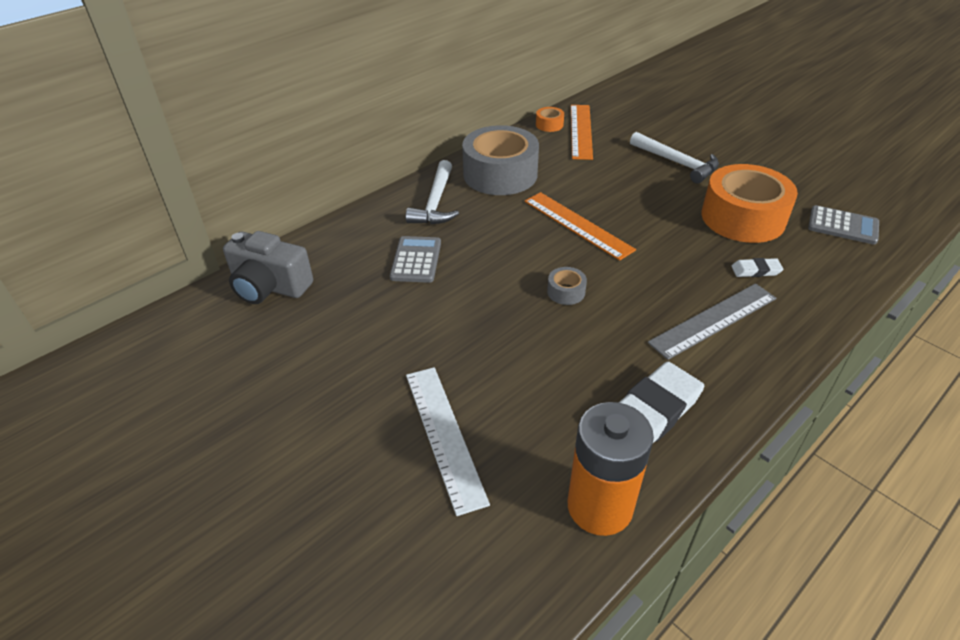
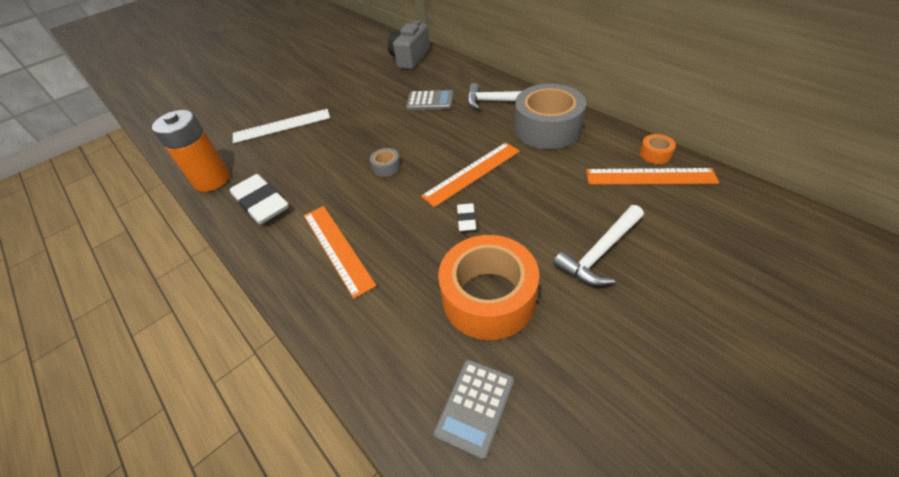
camera: 95 degrees right, 5 degrees up
(713, 320) = (337, 248): grey ruler -> orange ruler
(756, 270) = (397, 291): white eraser -> white eraser (466, 219)

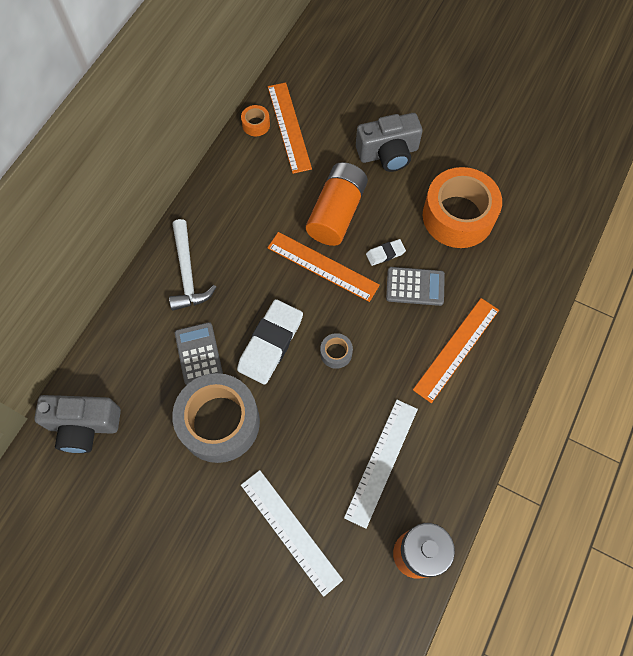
camera: 115 degrees left, 20 degrees up
(261, 203) = (429, 462): white eraser -> white eraser (270, 343)
(285, 176) = (382, 462): none -> white ruler
(475, 407) = (538, 203): grey calculator -> grey calculator (415, 286)
(528, 193) = (336, 213): none -> orange battery
(547, 128) = (233, 215): grey tape -> grey tape (219, 422)
(600, 252) = (388, 153): white hammer -> grey camera

